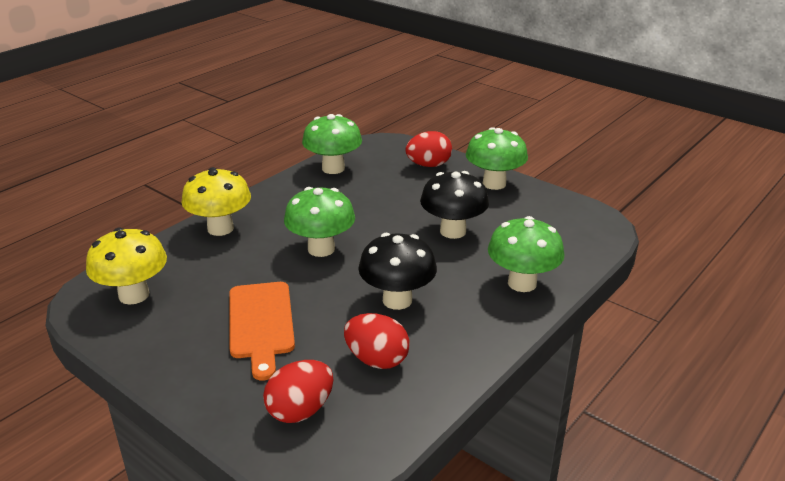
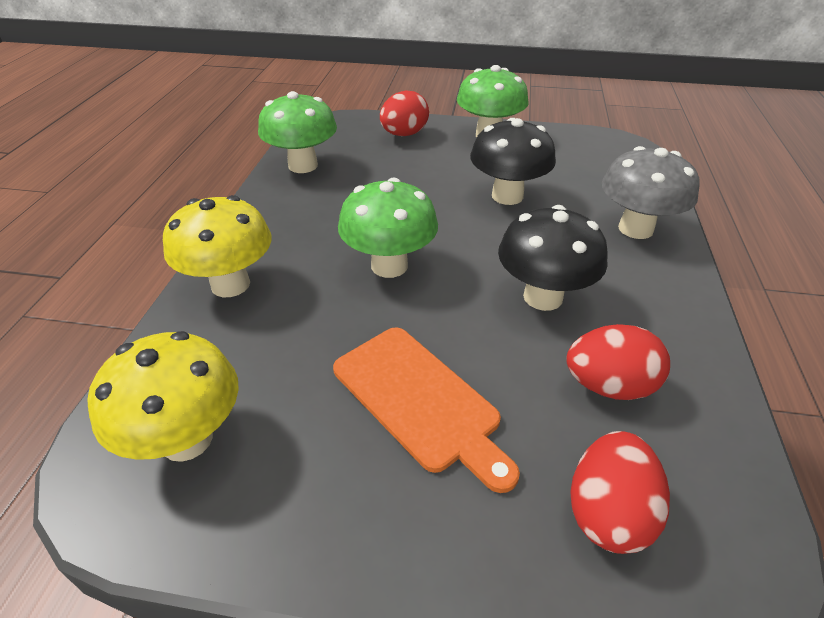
camera: 30 degrees left, 10 degrees up
(522, 283) = (635, 229): green mushroom -> grey mushroom

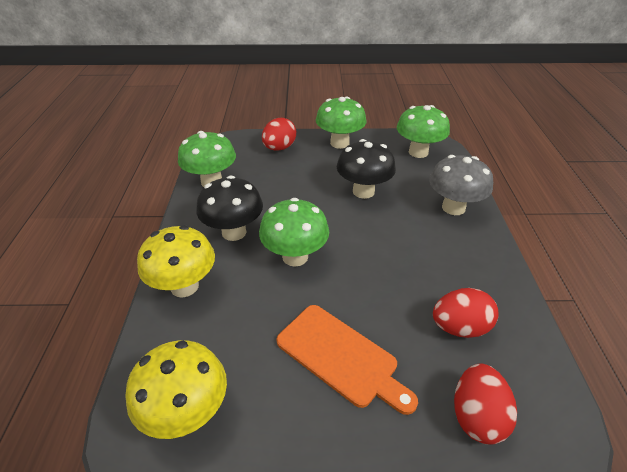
camera: 10 degrees left, 0 degrees up
(543, 297) = (404, 267): black mushroom -> black mushroom (234, 232)
(599, 155) = (418, 152): none -> green mushroom

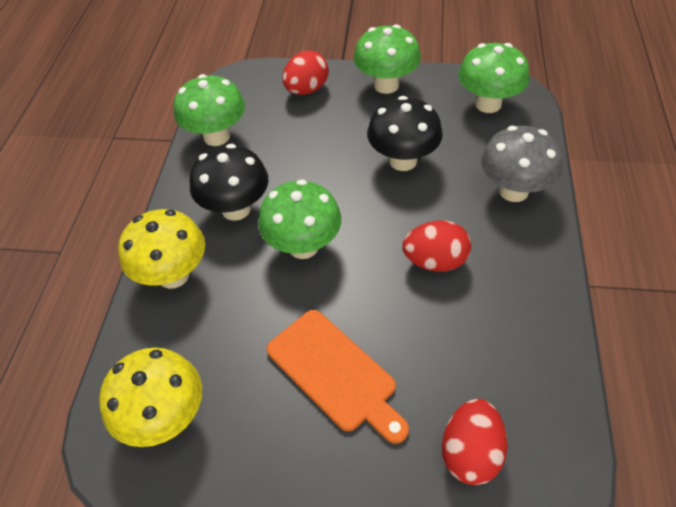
camera: 10 degrees right, 10 degrees up
(459, 327) = (478, 350): red egg -> red egg (435, 261)

